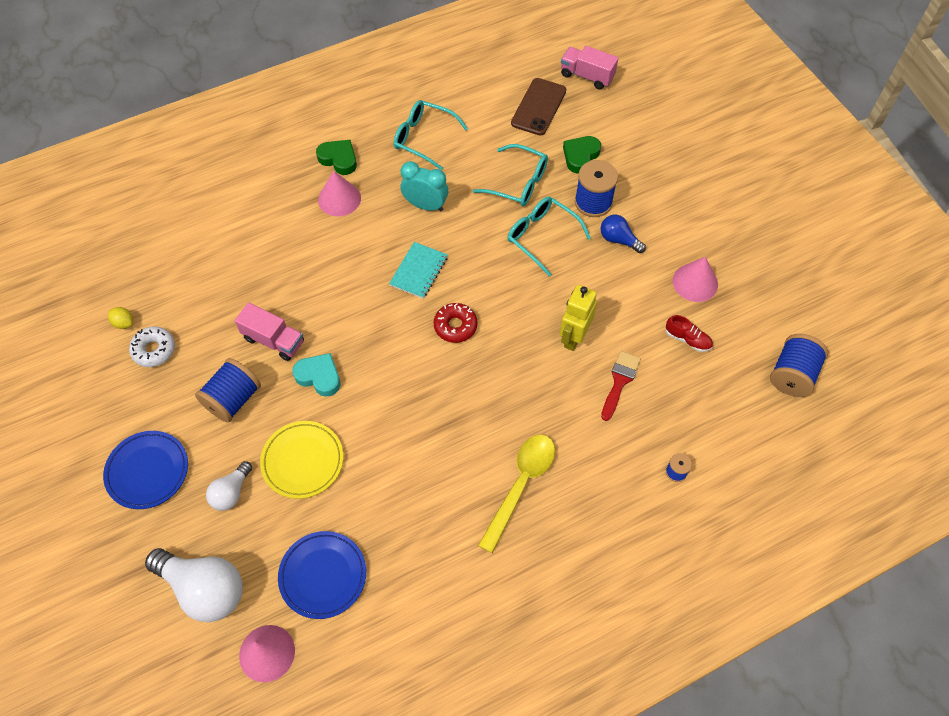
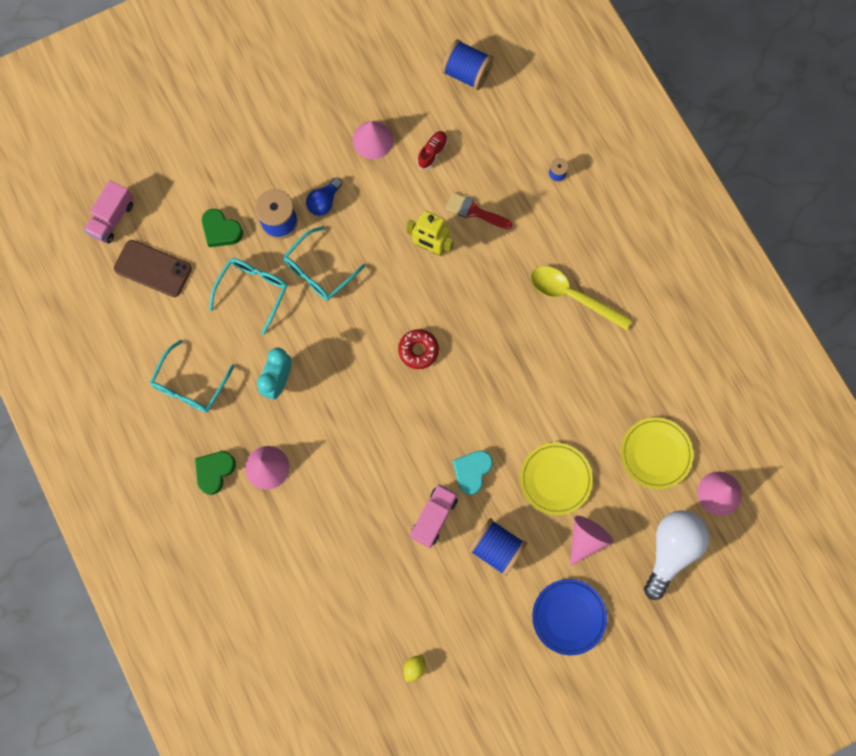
camera: 90 degrees left, 15 degrees up
(154, 350) = (444, 632): white donut -> none
(231, 492) = (586, 539): white light bulb -> pink cone
(323, 576) = (655, 454): blue plate -> yellow plate
(418, 271) = (357, 385): turquoise notebook -> none

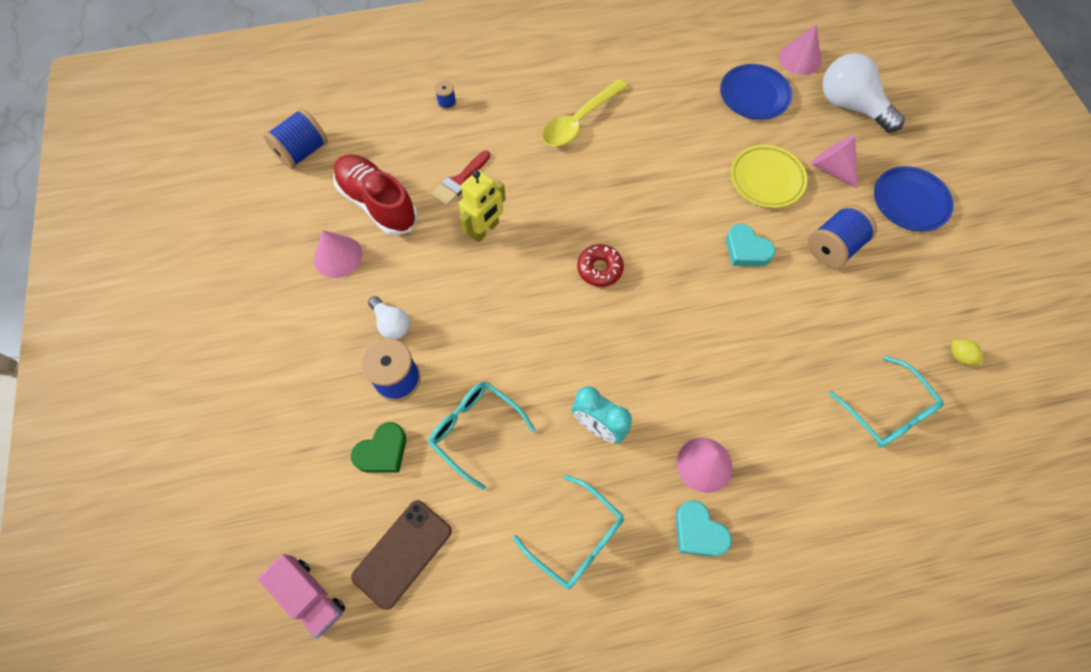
camera: 75 degrees left, 10 degrees down
(214, 471) = (698, 532): green heart -> turquoise heart
(319, 271) = (475, 349): turquoise glasses -> turquoise glasses (887, 411)
(324, 202) = (391, 324): blue light bulb -> white light bulb
(432, 152) = (377, 203): red shoe -> red shoe, size x2.19
(434, 517) = (792, 298): pink truck -> none
(655, 454) = (754, 95): yellow plate -> blue plate

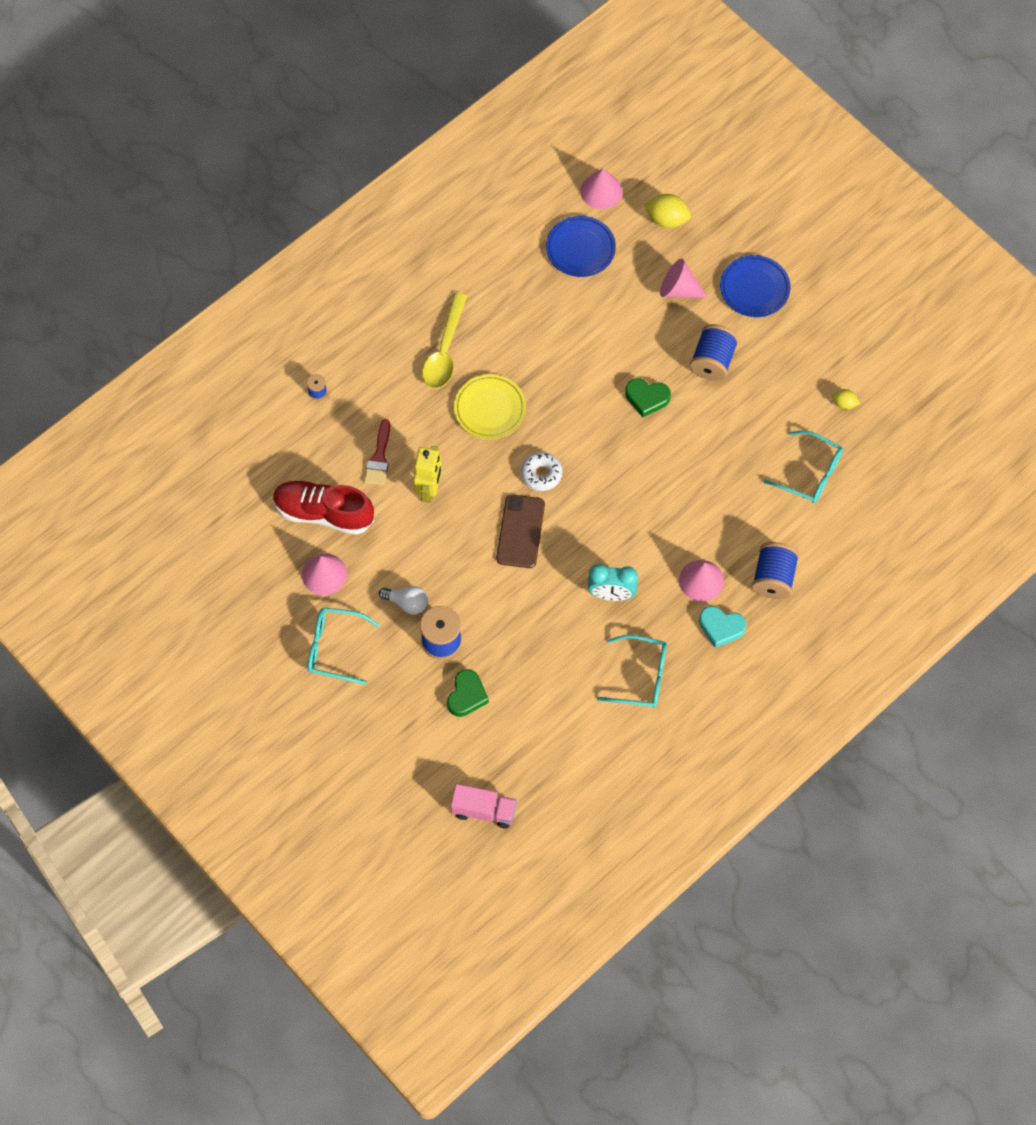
camera: 30 degrees left, 0 degrees up
(303, 152) = (224, 502): blue spool -> blue spool (773, 578)
(402, 553) = (528, 751): brown phone -> brown phone (520, 531)
(475, 430) = (524, 645): turquoise glasses -> turquoise glasses (334, 648)
(599, 269) = (541, 474): red donut -> white donut
(746, 250) = (647, 398): turquoise heart -> green heart
(766, 179) = (631, 326): yellow plate -> yellow plate (490, 409)
(850, 106) = (667, 219): white light bulb -> yellow lemon

